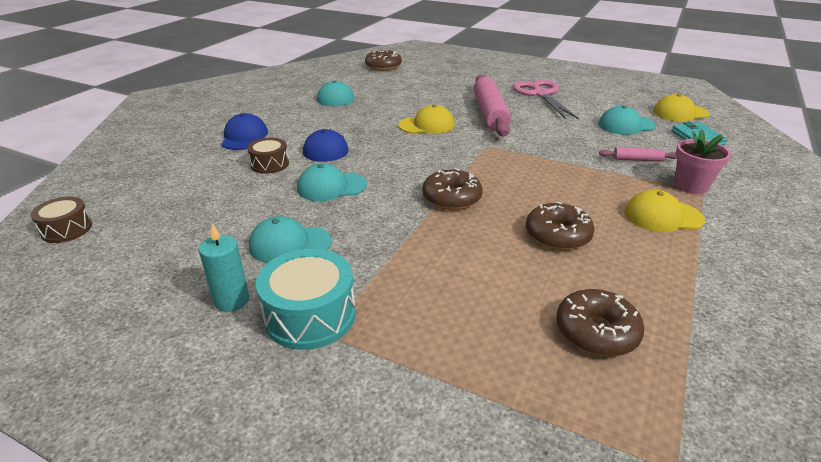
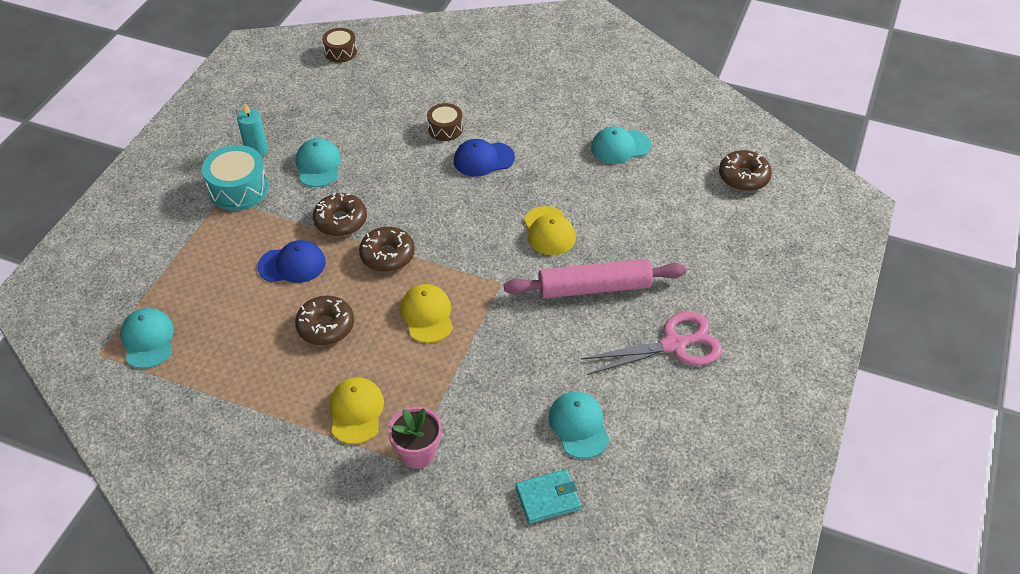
camera: 85 degrees right, 15 degrees up
(244, 137) = (501, 101): blue cap -> blue cap (292, 264)
(331, 187) = (405, 175): turquoise cap -> turquoise cap (148, 340)
(596, 332) = (207, 335): brown donut -> brown donut (340, 221)
(637, 159) = (478, 417): pink rolling pin -> none
(680, 113) = (634, 502): yellow cap -> yellow cap (427, 315)

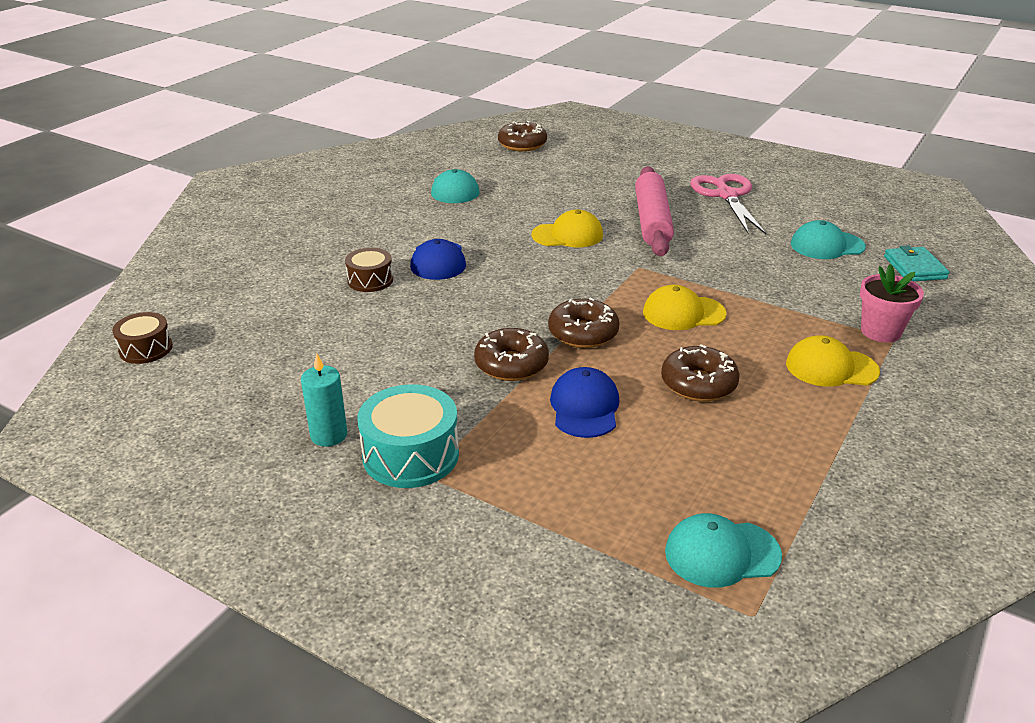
camera: 80 degrees left, 15 degrees down
(318, 165) = (391, 378): turquoise cap -> none

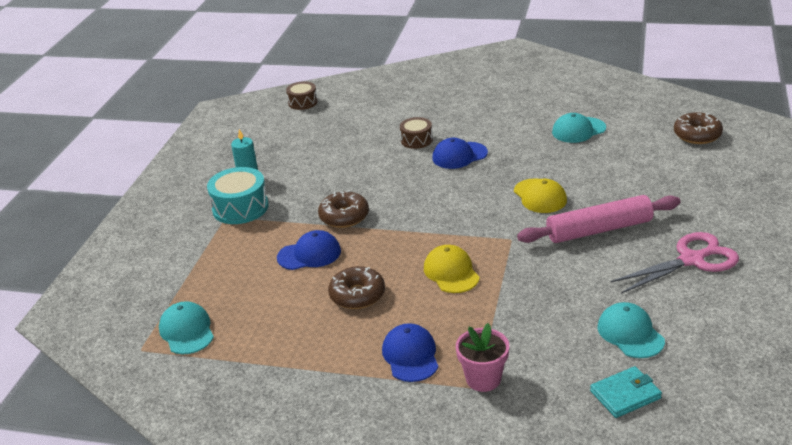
camera: 75 degrees right, 0 degrees up
(583, 333) = (397, 235): brown donut -> none
(831, 367) = (410, 356): yellow cap -> blue cap

